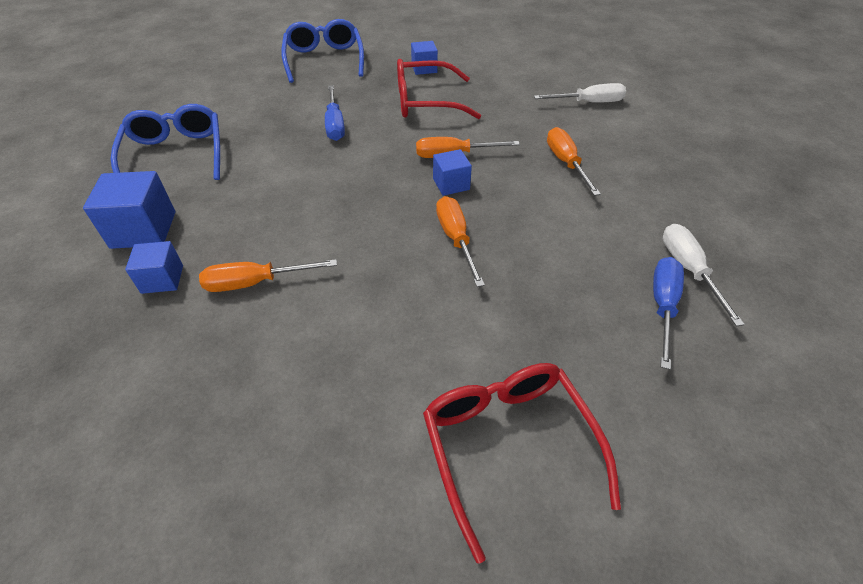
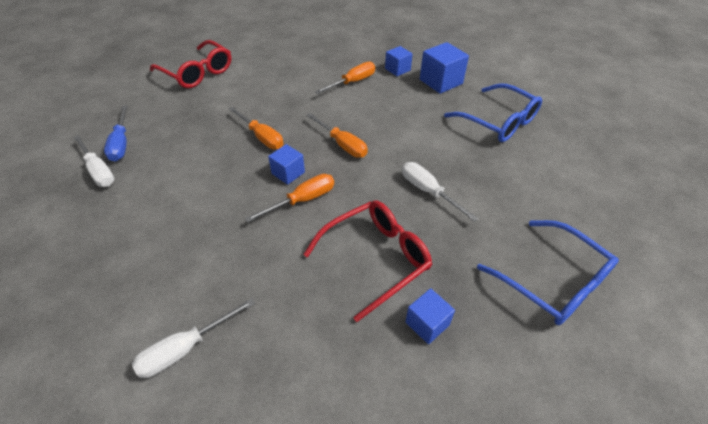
camera: 150 degrees right, 0 degrees up
(335, 124) = (428, 191): blue screwdriver -> white screwdriver
(566, 163) = (199, 232): orange screwdriver -> orange screwdriver (342, 144)

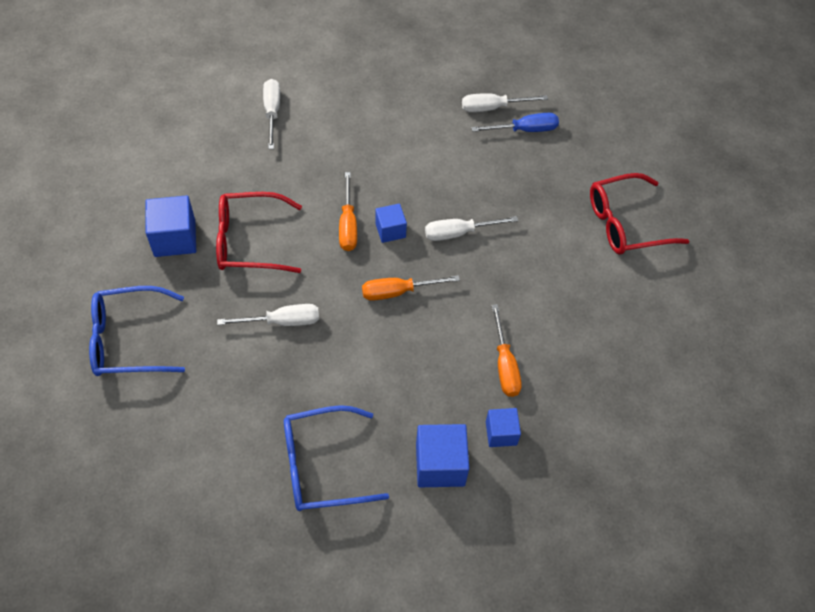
camera: 120 degrees right, 10 degrees up
(121, 143) = (524, 130): blue screwdriver -> blue screwdriver turned 150 degrees clockwise
(261, 137) = (459, 233): orange screwdriver -> white screwdriver
(376, 258) = (249, 241): red glasses -> red glasses turned 90 degrees clockwise
(427, 323) = (175, 238): blue cube -> blue cube, size x1.62

